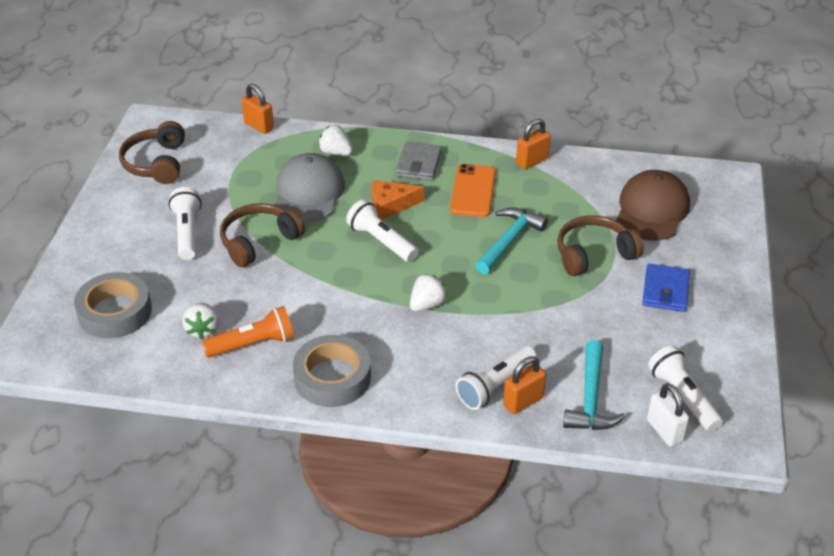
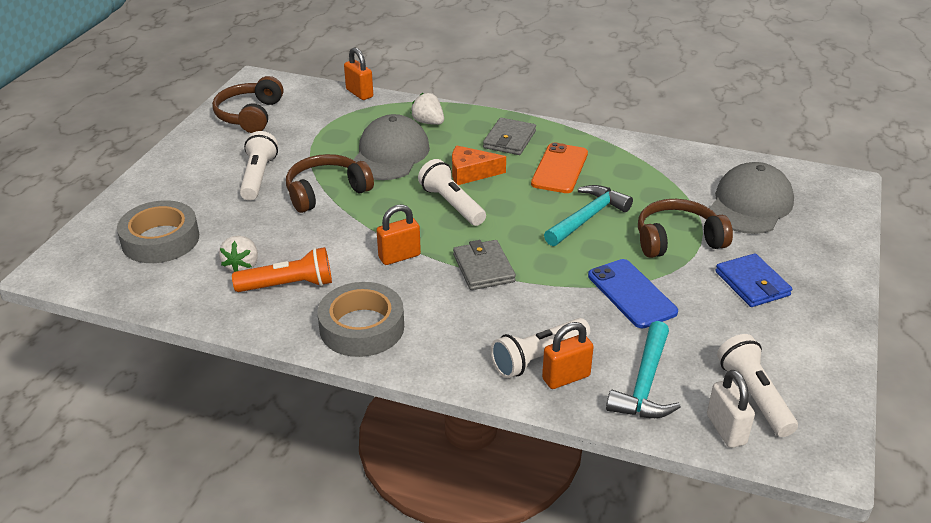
camera: 10 degrees right, 5 degrees down
(427, 304) = (483, 268): white strawberry -> grey wallet
(532, 161) = (628, 148): orange padlock -> orange padlock (399, 256)
(563, 314) = (631, 294): none -> blue phone
(652, 210) = (750, 204): brown cap -> grey cap
(665, 290) = (752, 283): blue wallet -> blue wallet turned 45 degrees counterclockwise

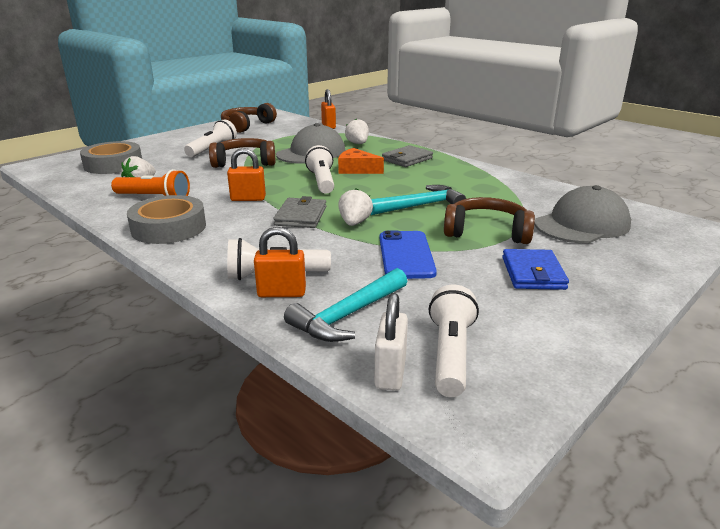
camera: 25 degrees right, 10 degrees down
(546, 263) = (354, 223): none -> white strawberry
(560, 169) = (428, 178): orange phone -> none

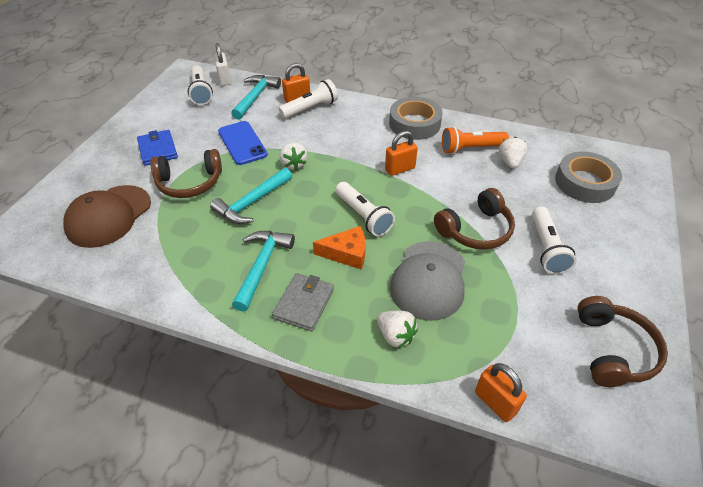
camera: 155 degrees right, 20 degrees up
(301, 216) = (339, 160): grey wallet -> none
(429, 175) = (262, 266): none -> turquoise hammer
(582, 224) = (109, 216): grey cap -> brown cap

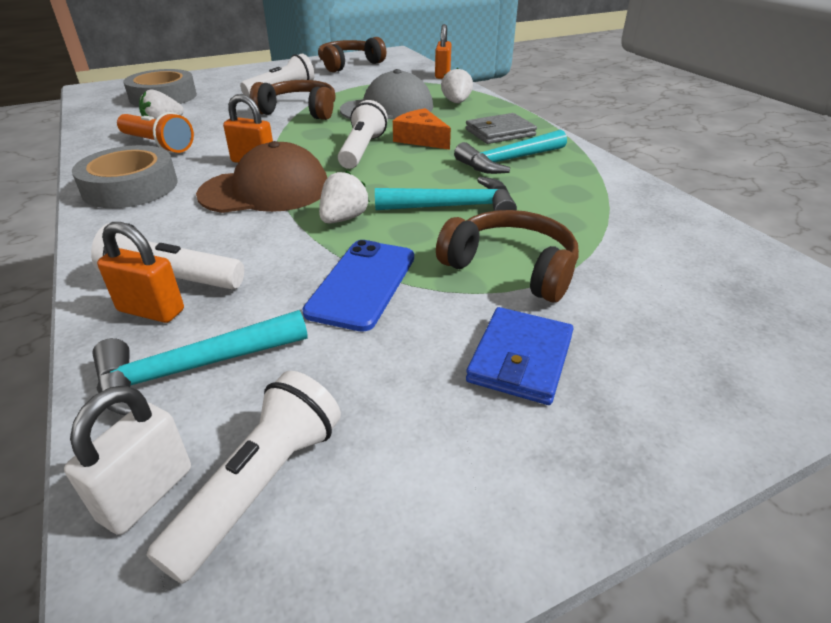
camera: 135 degrees left, 10 degrees down
(109, 216) = (675, 283): brown cap -> brown cap (265, 190)

